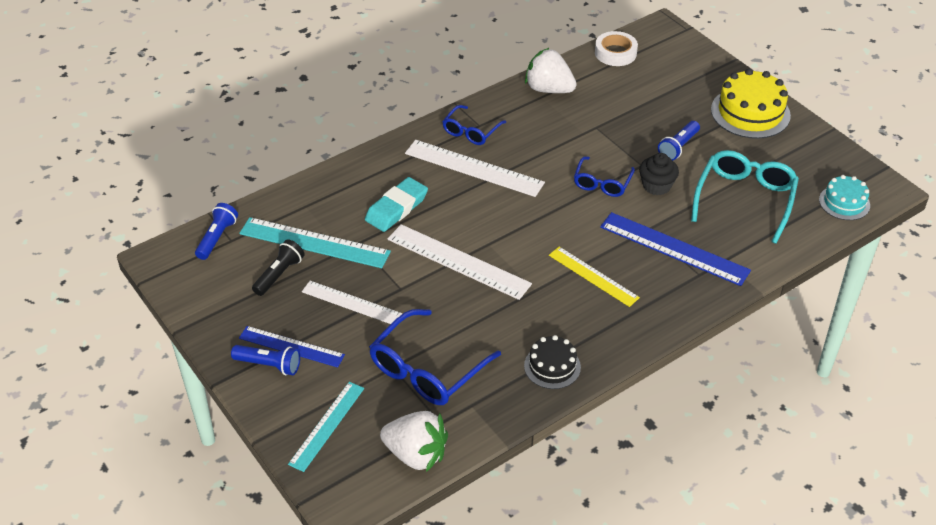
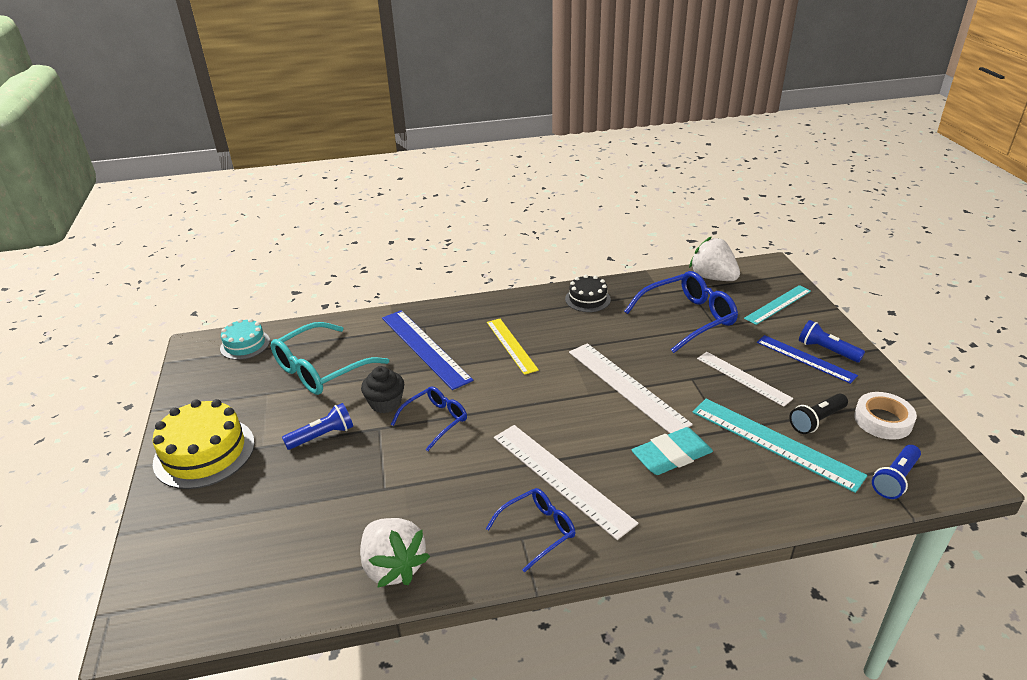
camera: 155 degrees left, 10 degrees down
(615, 53) = (250, 602): white tape -> white tape (882, 420)

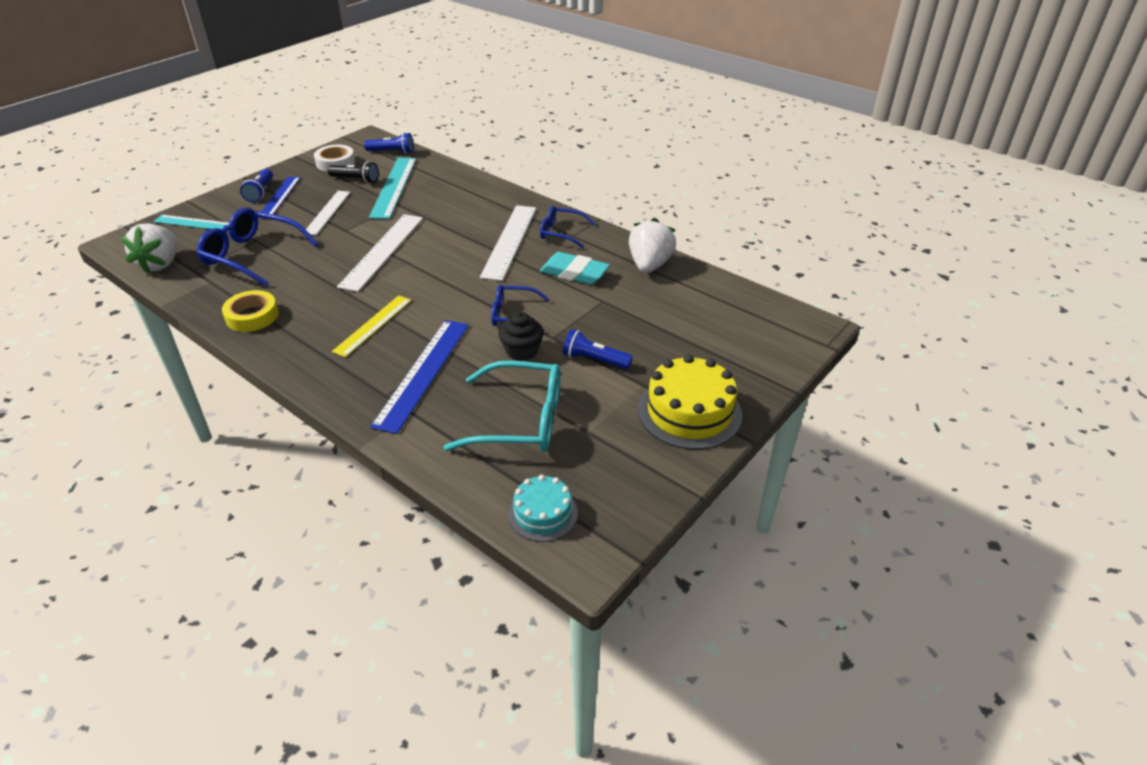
camera: 130 degrees left, 5 degrees up
(587, 299) = (252, 316): black cake -> yellow tape
(671, 455) = (443, 213): turquoise eraser -> turquoise eraser (574, 273)

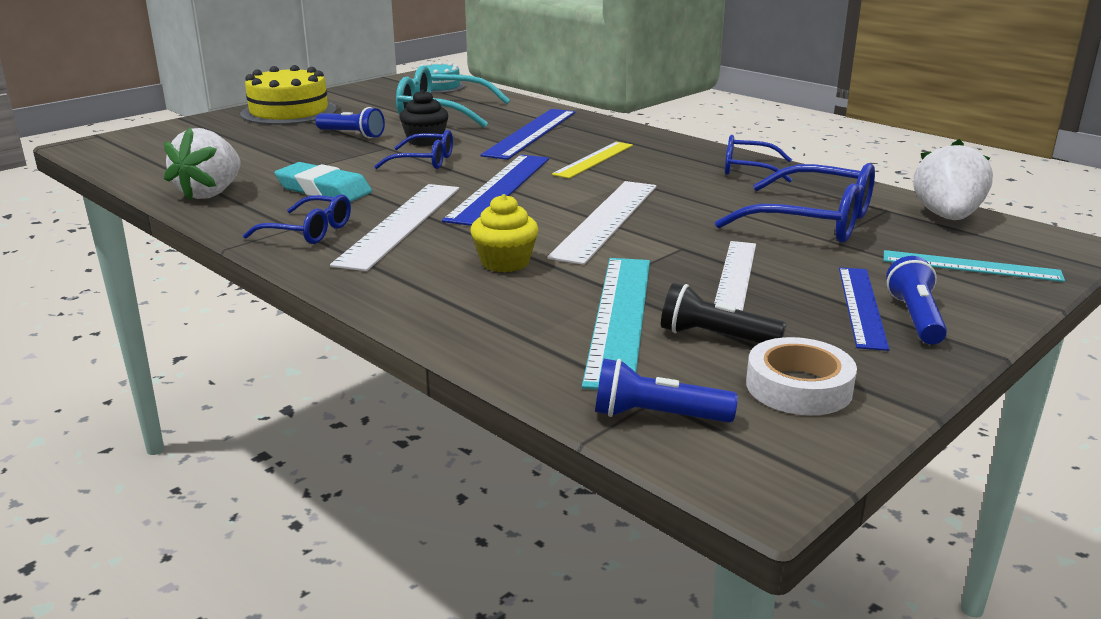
camera: 175 degrees left, 15 degrees down
(252, 316) = (748, 169): yellow tape -> blue glasses
(445, 215) = (505, 262): none -> yellow cupcake
(450, 281) = (500, 188): none -> blue ruler

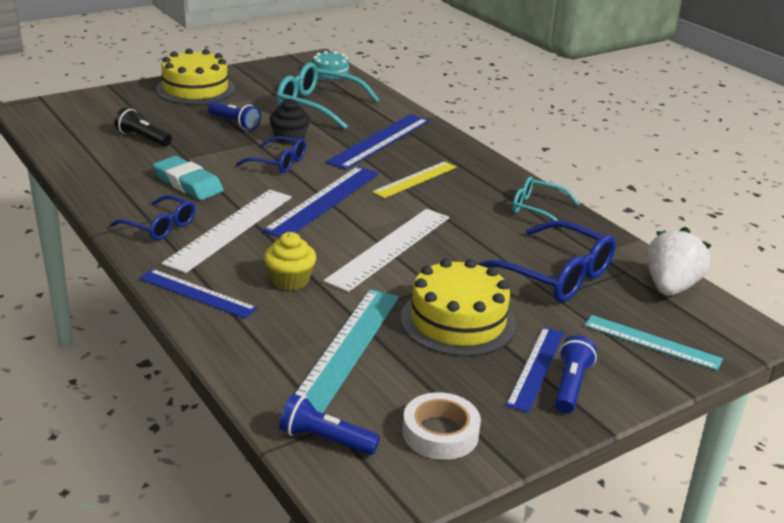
camera: 10 degrees right, 5 degrees up
(210, 193) = (103, 175): white strawberry -> none
(393, 289) = (197, 293): none -> blue ruler
(715, 337) = (407, 378): black flashlight -> black flashlight (143, 138)
(736, 275) = (458, 321): white ruler -> yellow cake
(748, 169) = (537, 209): blue glasses -> turquoise glasses

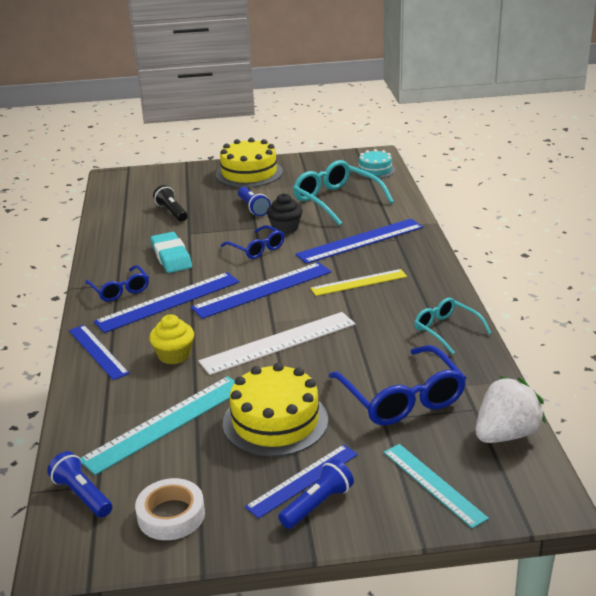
camera: 30 degrees right, 0 degrees up
(230, 229) = (168, 302): white ruler -> blue ruler

